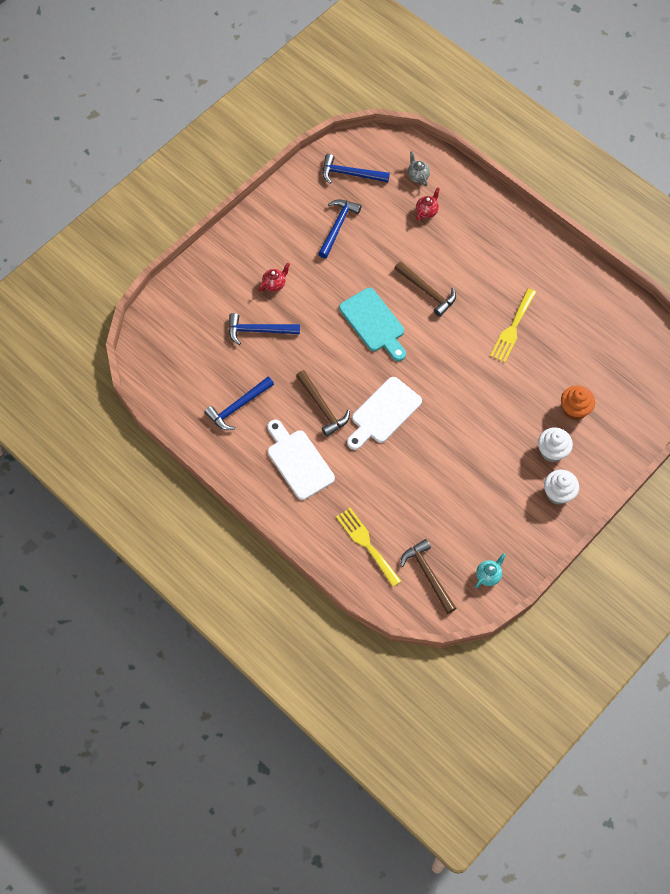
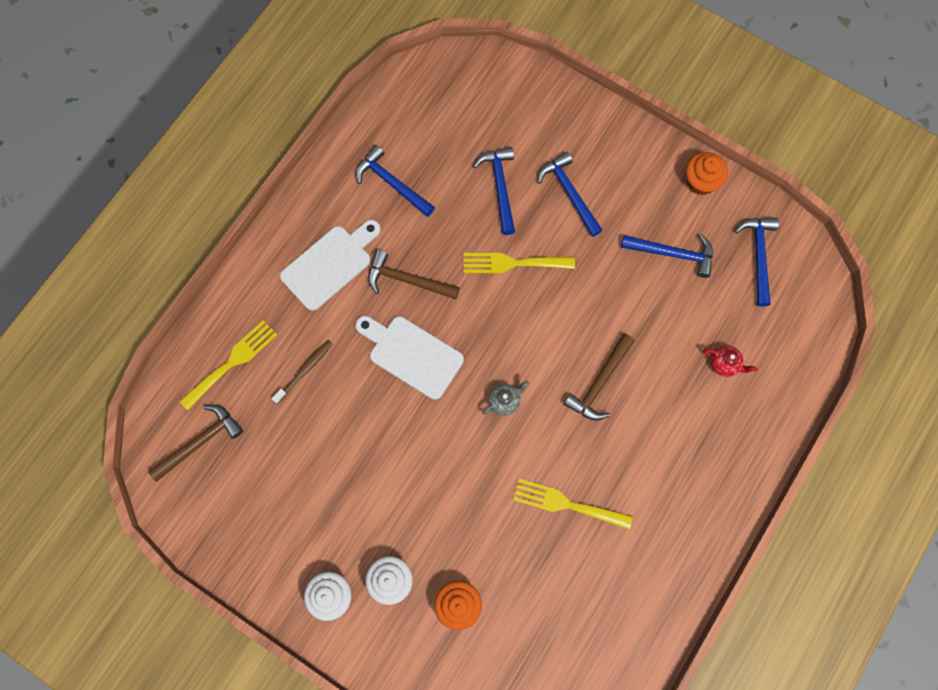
camera: 80 degrees right, 10 degrees up
(274, 284) = (569, 193): red teapot -> blue hammer
(284, 197) = (700, 182): none -> orange cupcake
(322, 407) = (407, 280): brown hammer -> brown hammer turned 60 degrees clockwise
(323, 332) = (512, 263): none -> yellow fork
(374, 323) = (538, 322): turquoise cutting board -> none
(383, 491) = (305, 370): none -> brown toothbrush
(417, 176) = (777, 343): grey teapot -> grey teapot (504, 401)
(488, 575) = (207, 517): turquoise teapot -> none

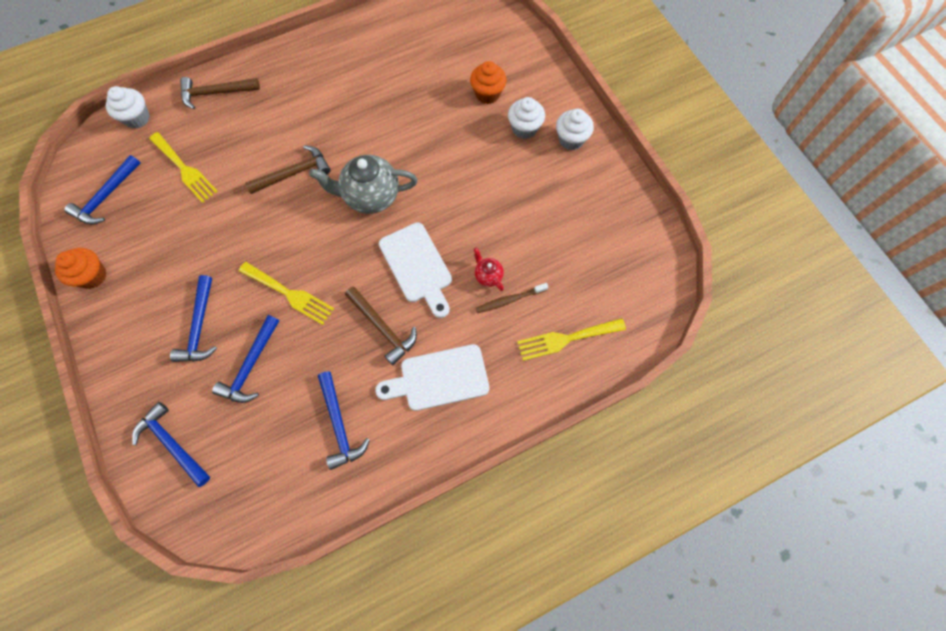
camera: 150 degrees left, 5 degrees down
(200, 442) = (621, 289): brown hammer -> brown hammer (216, 93)
(504, 401) = (370, 197): grey teapot -> grey teapot, size x2.11
(566, 504) = (376, 113): yellow fork -> yellow fork (185, 169)
(672, 254) = (164, 233): blue hammer -> blue hammer (172, 443)
(724, 364) = (199, 140): red teapot -> red teapot (488, 276)
(808, 351) = (137, 118): none -> white cupcake

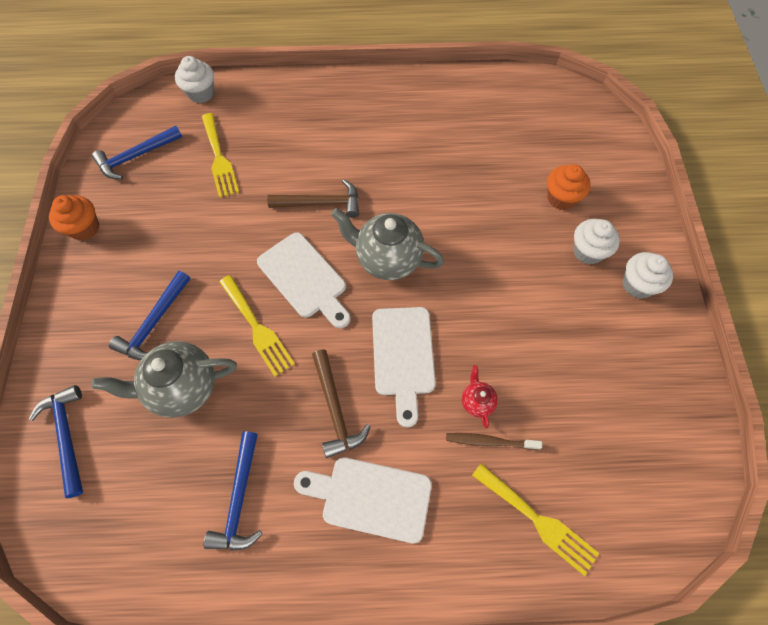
camera: 25 degrees right, 5 degrees down
(216, 93) = (284, 96): brown hammer -> none
(251, 366) = (182, 388): blue hammer -> grey teapot
(310, 239) = (305, 278): none -> white cutting board
(566, 339) = (538, 520): yellow fork -> yellow fork turned 150 degrees counterclockwise

